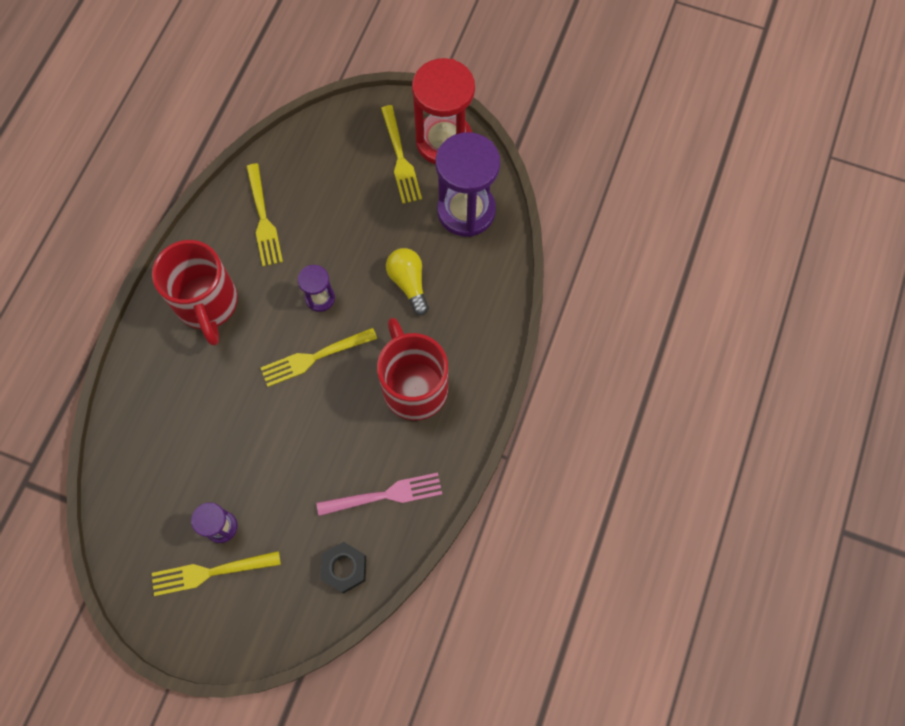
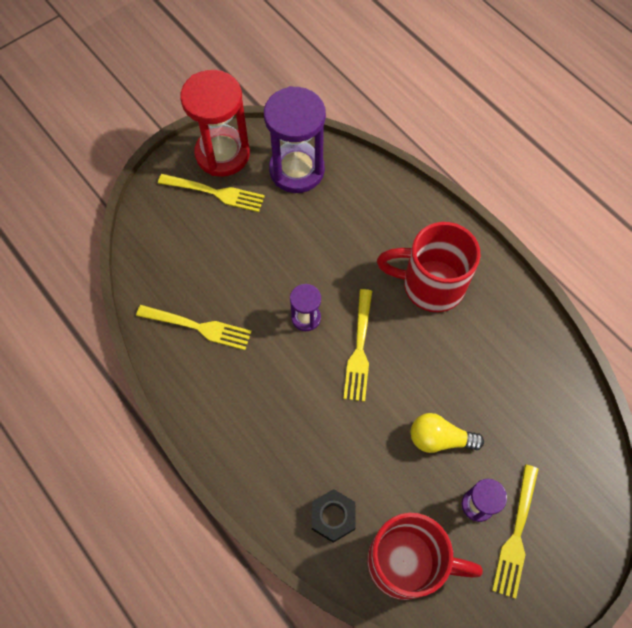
camera: 60 degrees left, 5 degrees down
(208, 304) = (253, 415): red mug -> red mug (407, 562)
(344, 568) = (565, 418): black nut -> black nut (333, 517)
(384, 495) = (515, 355): pink fork -> none
(409, 283) = (335, 243): yellow light bulb -> yellow light bulb (439, 439)

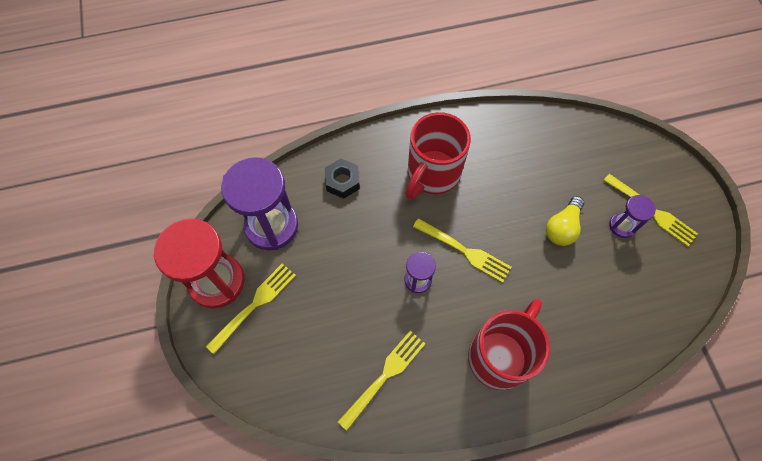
camera: 65 degrees left, 0 degrees up
(333, 517) = (598, 334): black nut -> black nut (342, 181)
(407, 562) = (651, 295): red mug -> red mug (500, 355)

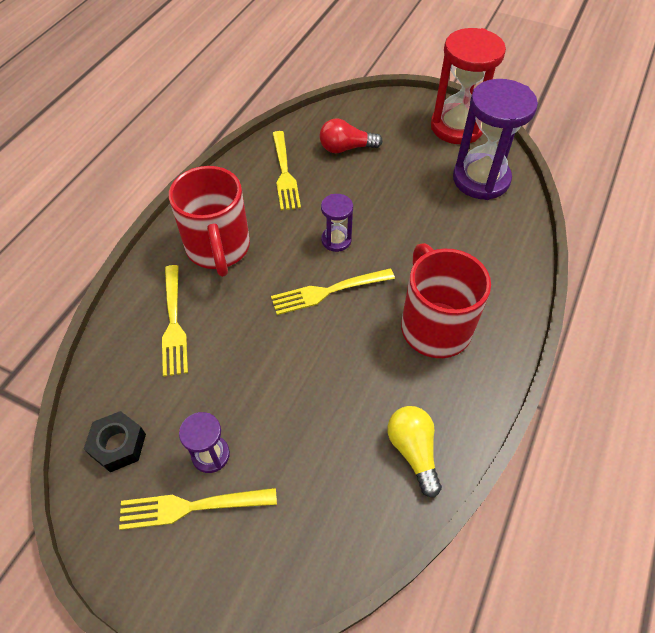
camera: 130 degrees right, 10 degrees down
(254, 305) = (416, 136): yellow fork -> yellow fork (173, 322)
(314, 350) = (346, 148): none -> red light bulb
(342, 181) = (487, 250): black nut -> black nut (118, 445)
(562, 227) = (268, 393): yellow light bulb -> yellow light bulb (413, 451)

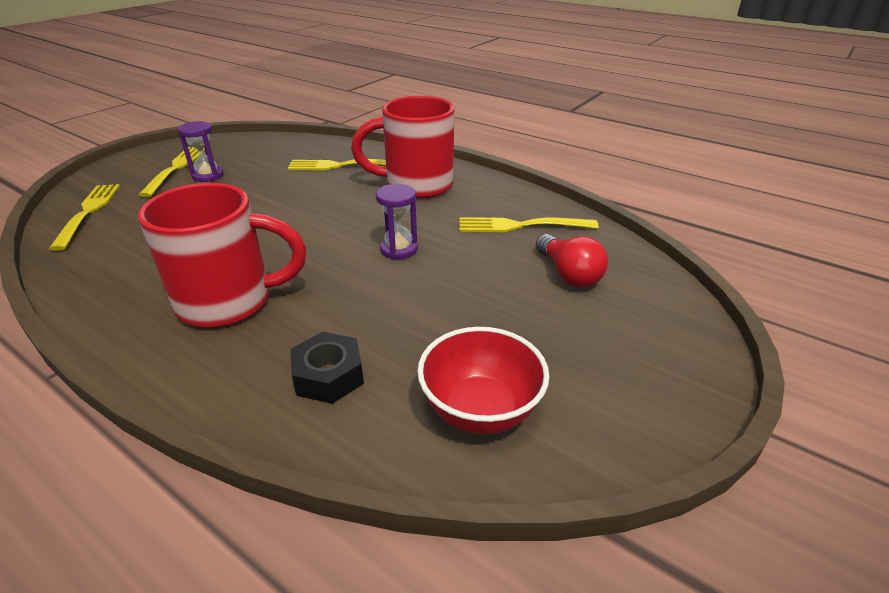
camera: 100 degrees right, 20 degrees down
(118, 445) = (249, 148): black nut -> black nut (329, 376)
(329, 291) = (328, 237): yellow fork -> yellow fork (88, 213)
(346, 148) = (568, 274): red light bulb -> red light bulb turned 150 degrees clockwise
(413, 451) = (105, 263): yellow light bulb -> none
(457, 127) = (634, 409): red hourglass -> none
(481, 179) = (480, 410): purple hourglass -> red bowl

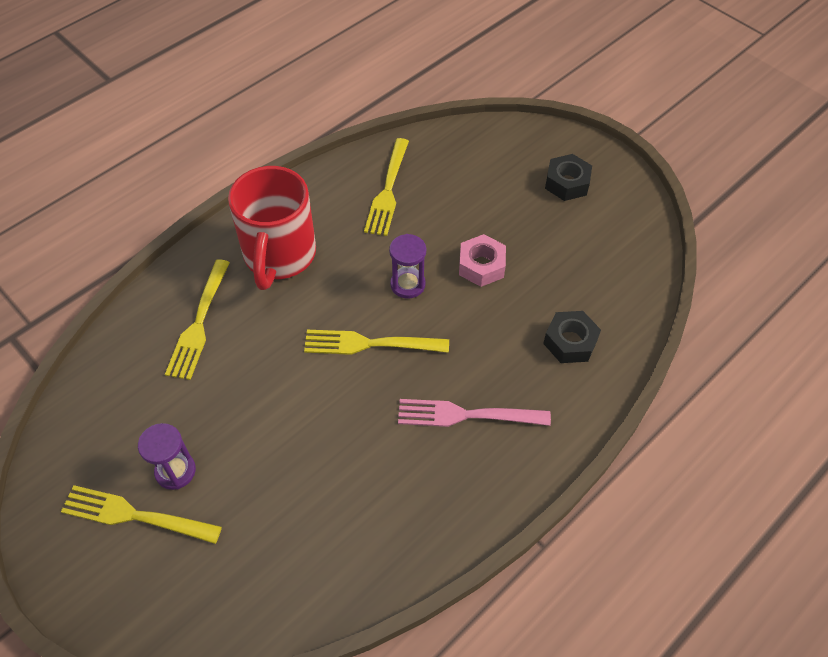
camera: 80 degrees left, 20 degrees up
(88, 213) = (245, 596): yellow fork -> yellow fork (371, 344)
(229, 301) = (468, 415): red mug -> pink fork
(437, 293) = (481, 266): none -> pink nut
(480, 410) = (609, 262): red bowl -> none
(568, 274) = (470, 179): red light bulb -> none
(614, 356) = (567, 183): none -> black nut

